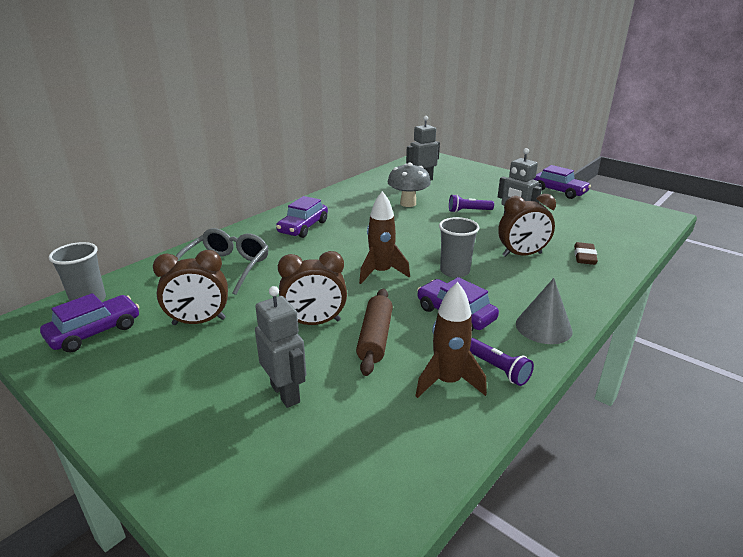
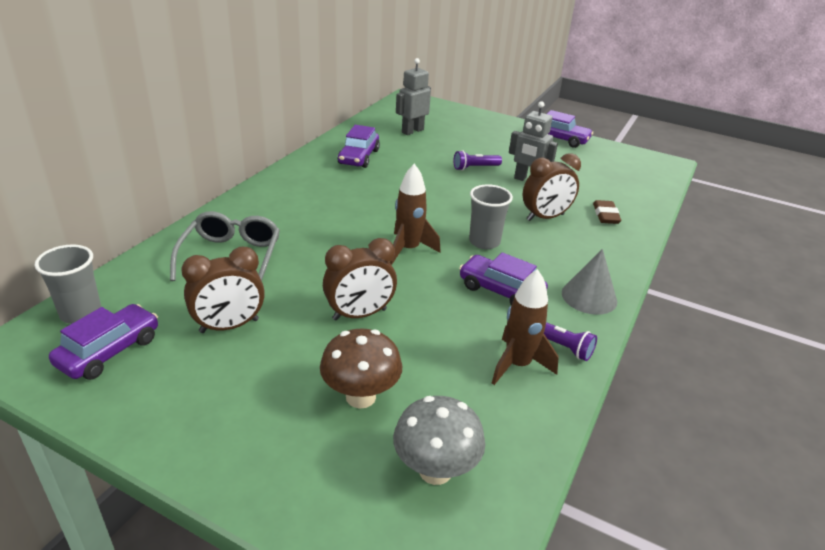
camera: 15 degrees left, 5 degrees up
(285, 393) = (360, 397): grey robot -> brown mushroom
(303, 227) = (300, 199): purple car -> purple car (359, 157)
(375, 338) = (430, 325): brown rolling pin -> none
(408, 203) = (407, 161): grey mushroom -> grey mushroom (435, 470)

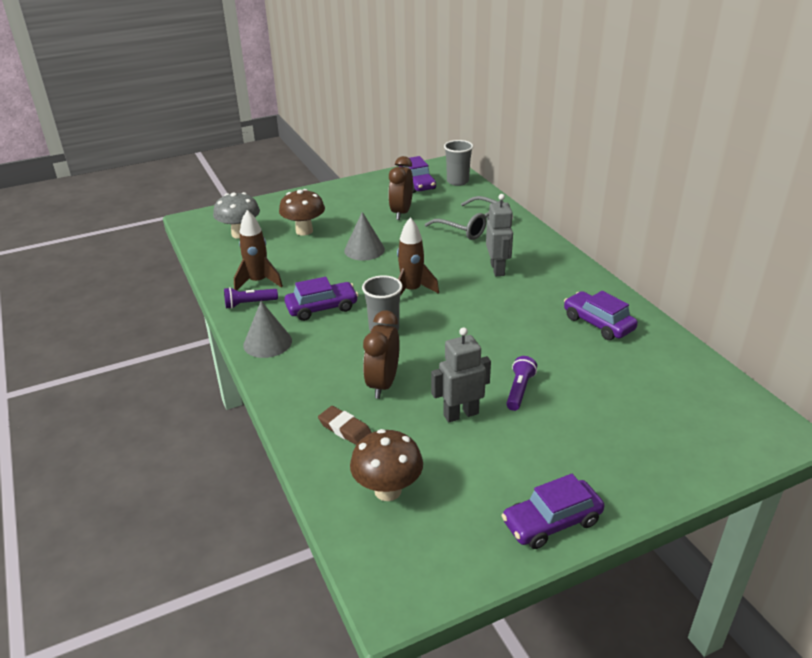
camera: 130 degrees right, 0 degrees up
(359, 314) = (364, 250): brown clock -> grey cone
(412, 131) = (653, 387): grey robot -> grey robot (497, 269)
(619, 184) = (388, 490): none -> brown mushroom

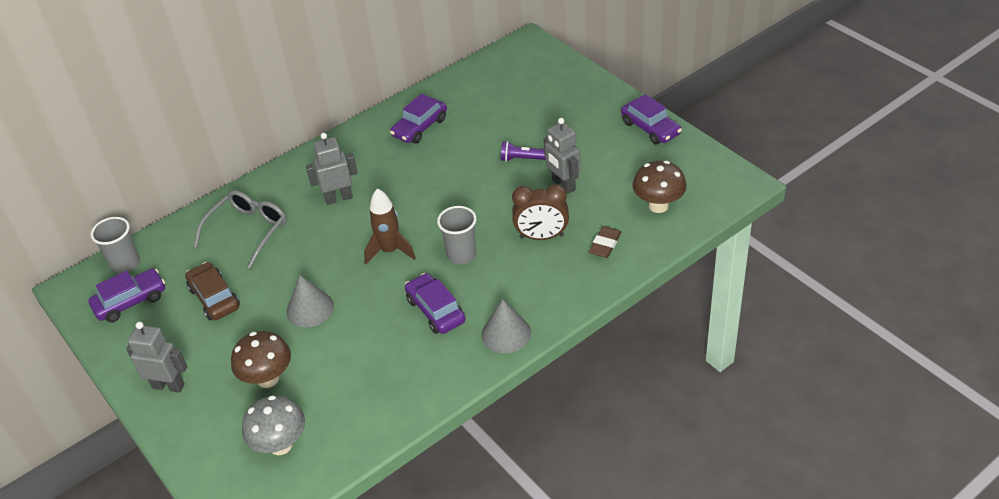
camera: 100 degrees left, 10 degrees up
(249, 304) = (441, 373): purple flashlight -> none
(258, 282) = (395, 382): brown rocket -> none
(326, 197) = (168, 385): none -> grey robot
(401, 212) = (214, 298): brown clock -> brown car

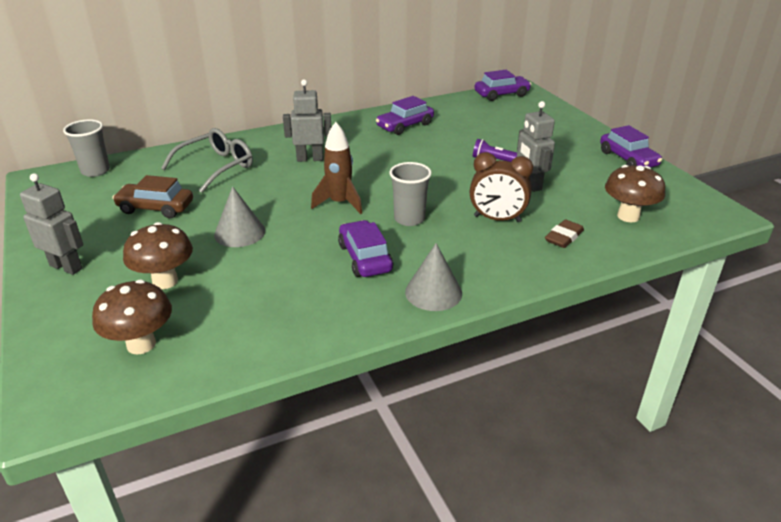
camera: 10 degrees right, 10 degrees down
(130, 301) = (80, 197): purple car -> purple car (501, 94)
(214, 298) = (155, 208): brown car -> brown car turned 60 degrees counterclockwise
(280, 445) = (141, 344): grey mushroom -> brown mushroom

